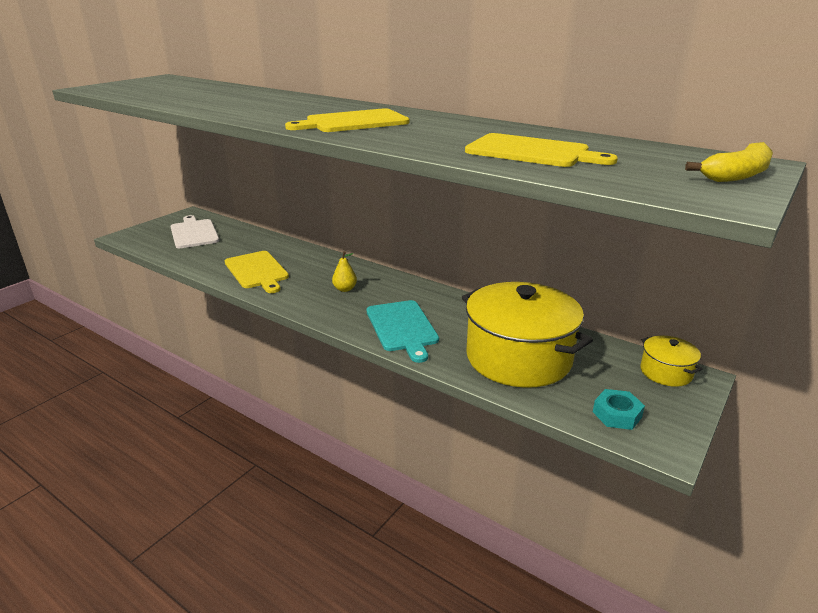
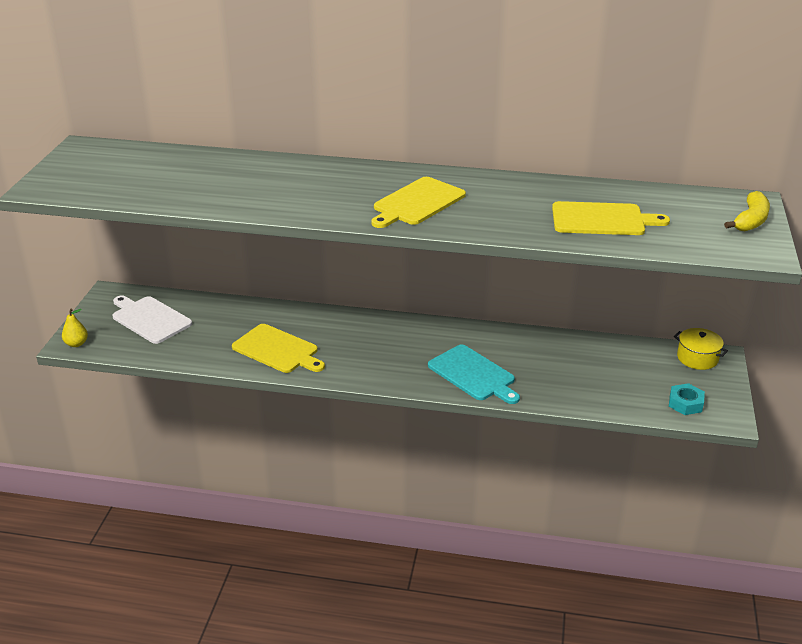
camera: 25 degrees left, 5 degrees up
(345, 289) = (385, 348): yellow pear -> yellow pear (76, 344)
(518, 358) = (587, 376): yellow pot -> none

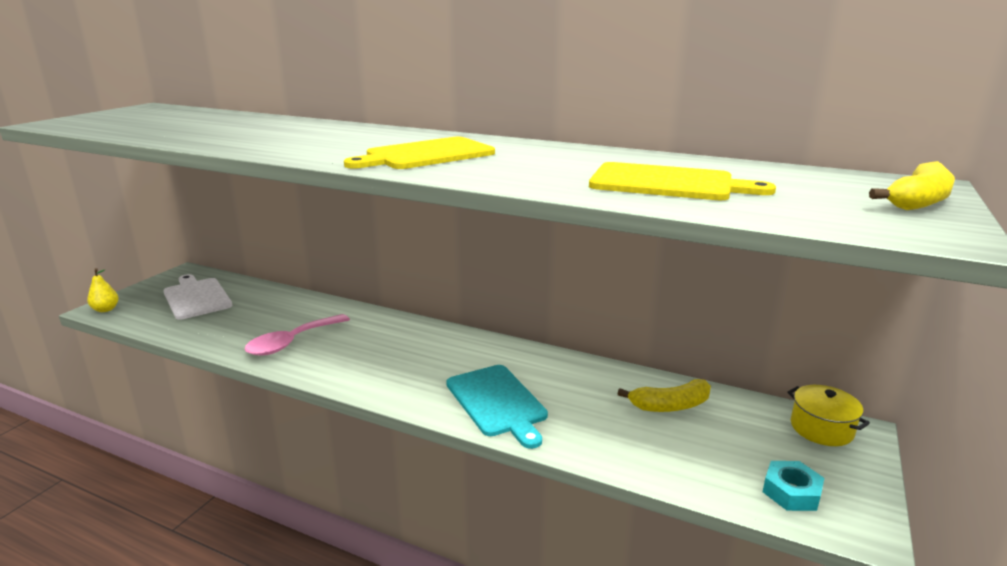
camera: 15 degrees right, 10 degrees down
(277, 350) = (292, 342): yellow cutting board -> pink spoon
(595, 357) = (670, 406): none -> yellow banana

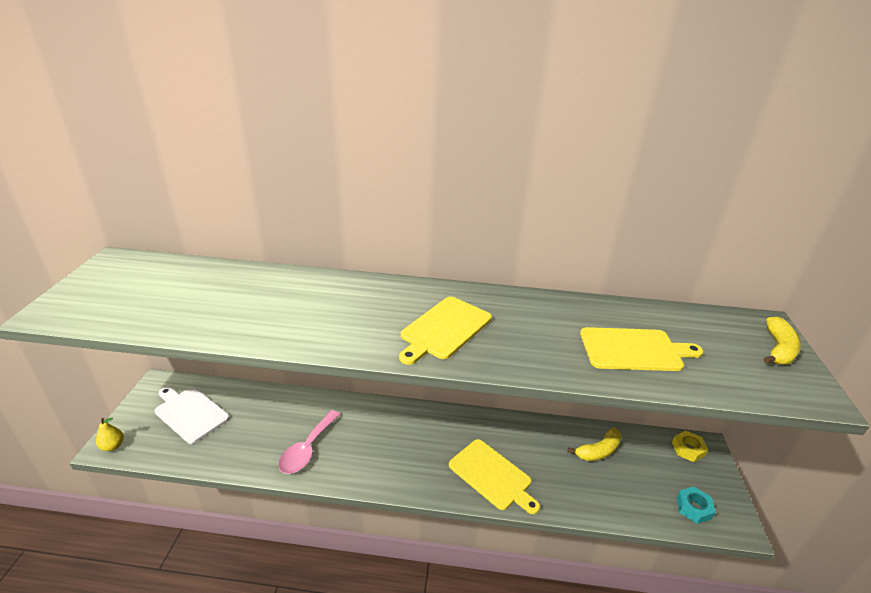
camera: 20 degrees left, 10 degrees up
(497, 402) = (492, 476): turquoise cutting board -> yellow cutting board
(821, 428) = (688, 449): yellow pot -> yellow nut

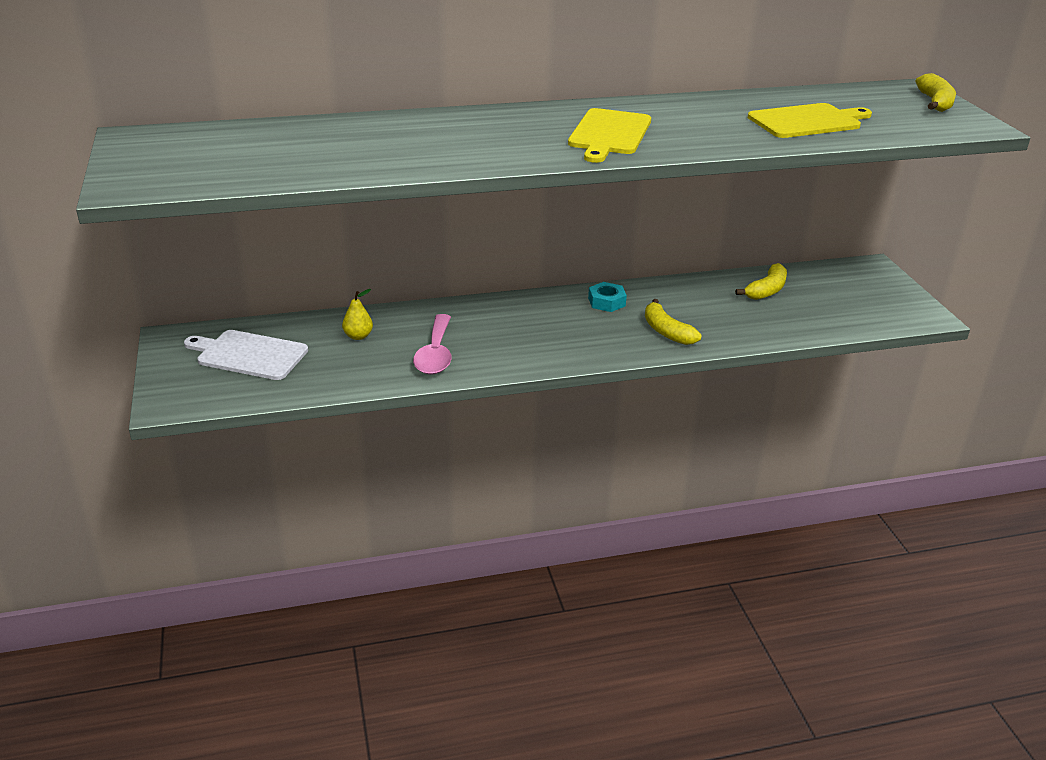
camera: 20 degrees left, 0 degrees up
(113, 446) = (174, 402): yellow pear -> yellow pear (358, 336)
(492, 476) = (666, 331): yellow cutting board -> yellow banana
(688, 449) = (856, 271): yellow nut -> none
(693, 508) = (883, 313): turquoise nut -> turquoise nut (606, 302)

